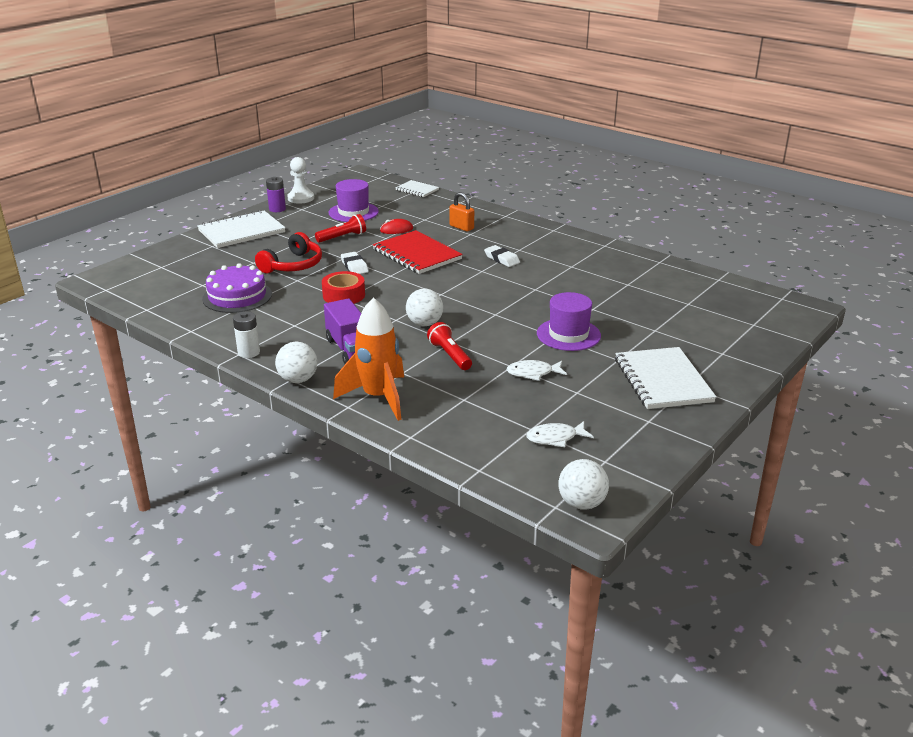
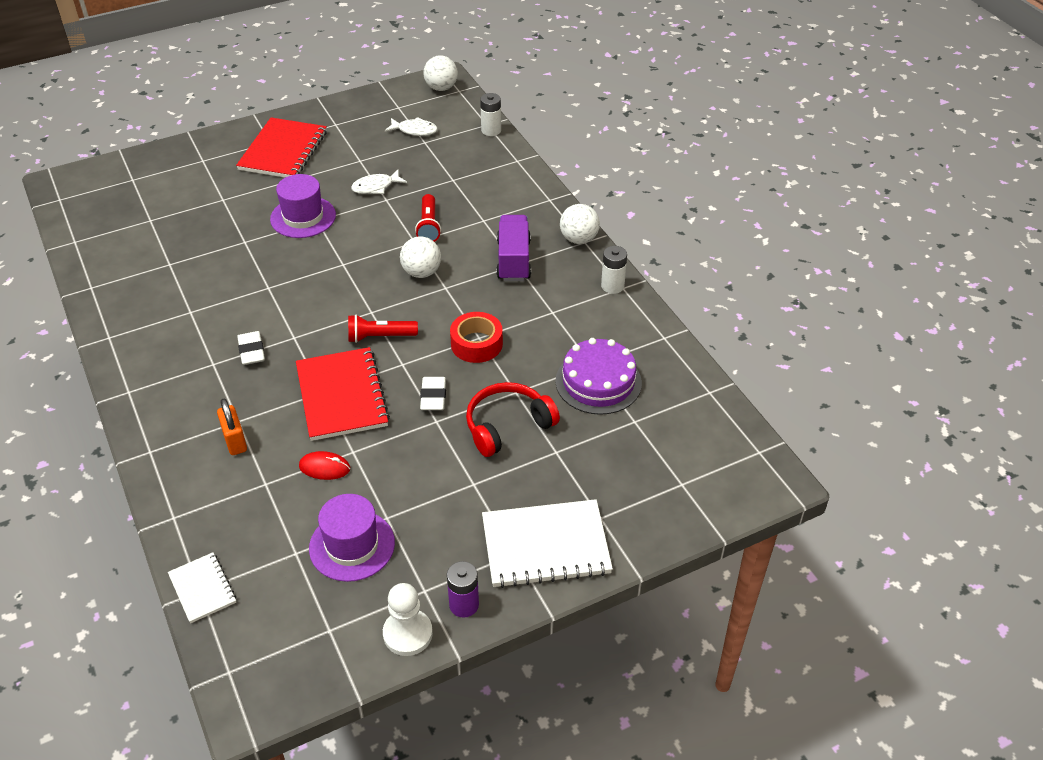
camera: 155 degrees left, 15 degrees up
(342, 237) = (409, 474): red flashlight -> red flashlight (380, 337)
(378, 397) = (520, 200): orange rocket -> none
(468, 463) = (491, 130): none -> white battery
(533, 373) = (376, 187): white fish -> white fish turned 135 degrees clockwise
(663, 380) = (283, 151): white notebook -> red notebook

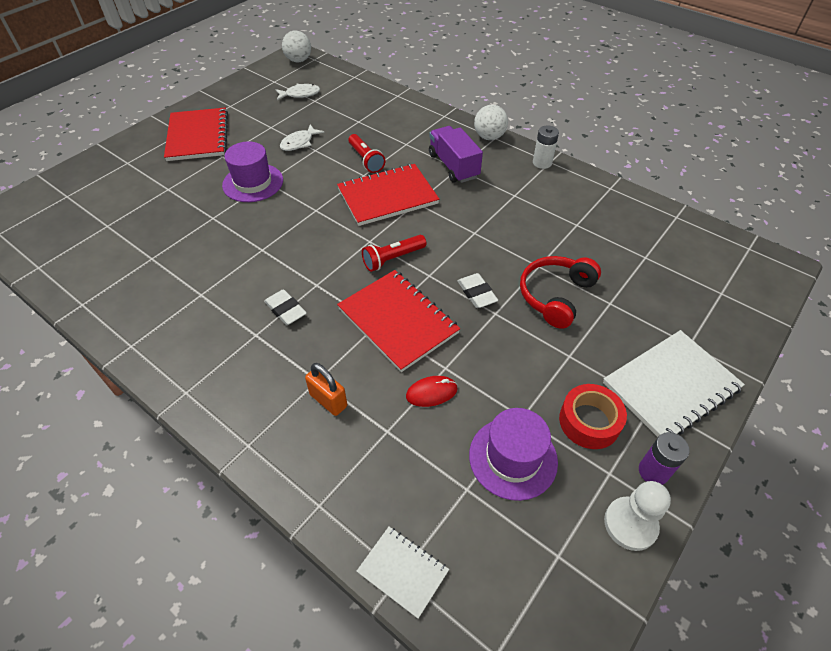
camera: 25 degrees left, 5 degrees up
(421, 272) = (387, 196): white ball -> red notebook
(476, 344) = (477, 238): red tape -> red tape (589, 421)
(491, 130) = (361, 80): white battery -> none
(598, 382) = (593, 236): purple cake -> none

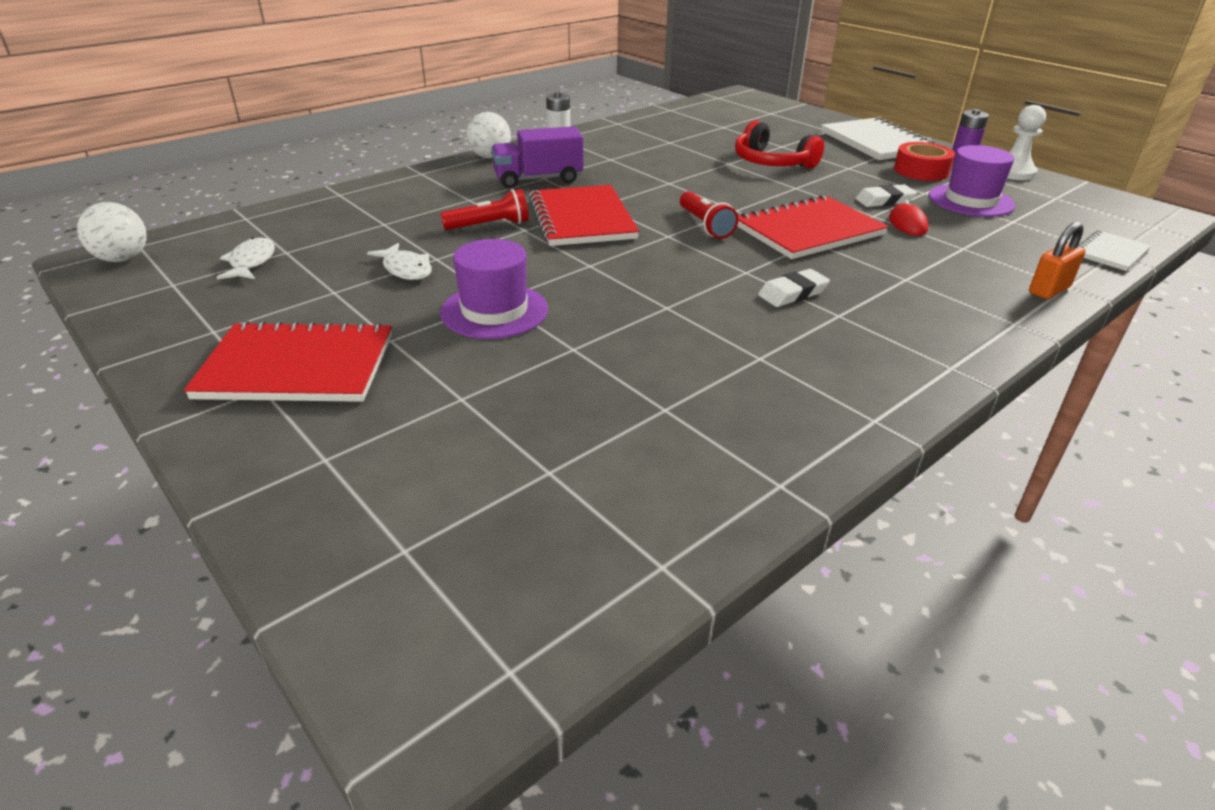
camera: 80 degrees left, 15 degrees down
(328, 400) = (934, 274): orange padlock -> orange padlock (1049, 290)
(476, 293) = (767, 192): white eraser -> white eraser (884, 200)

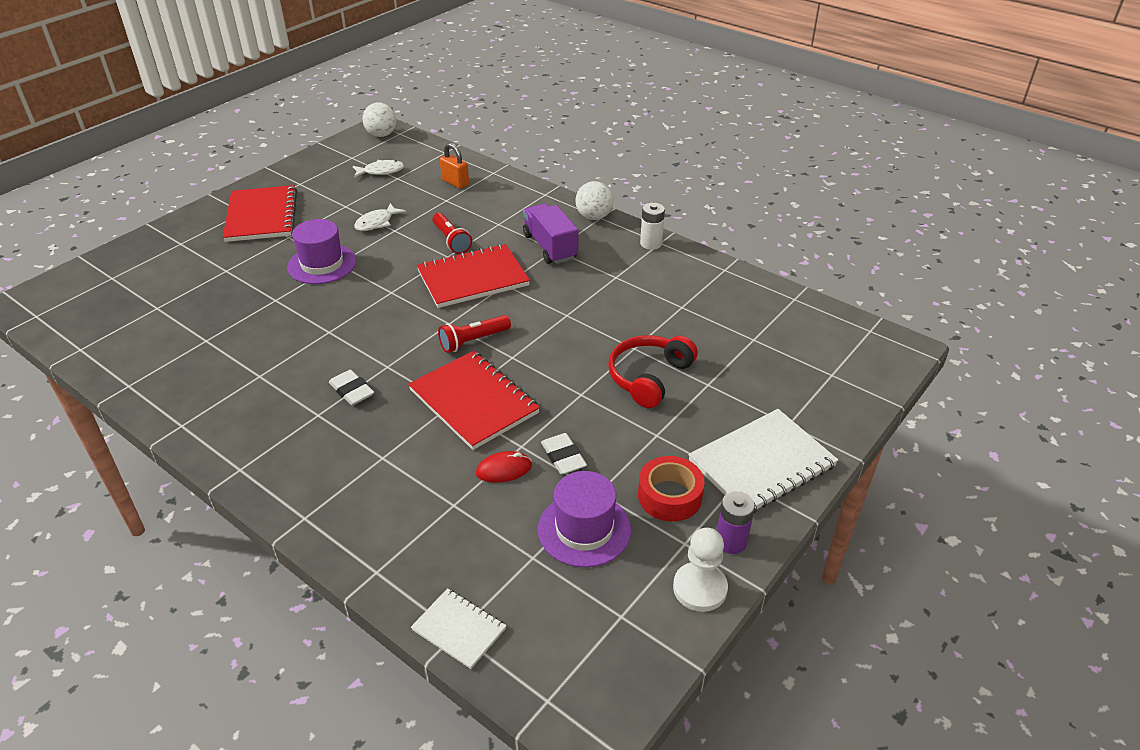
camera: 80 degrees right, 5 degrees up
(1049, 290) = (365, 554): orange padlock -> orange padlock (455, 182)

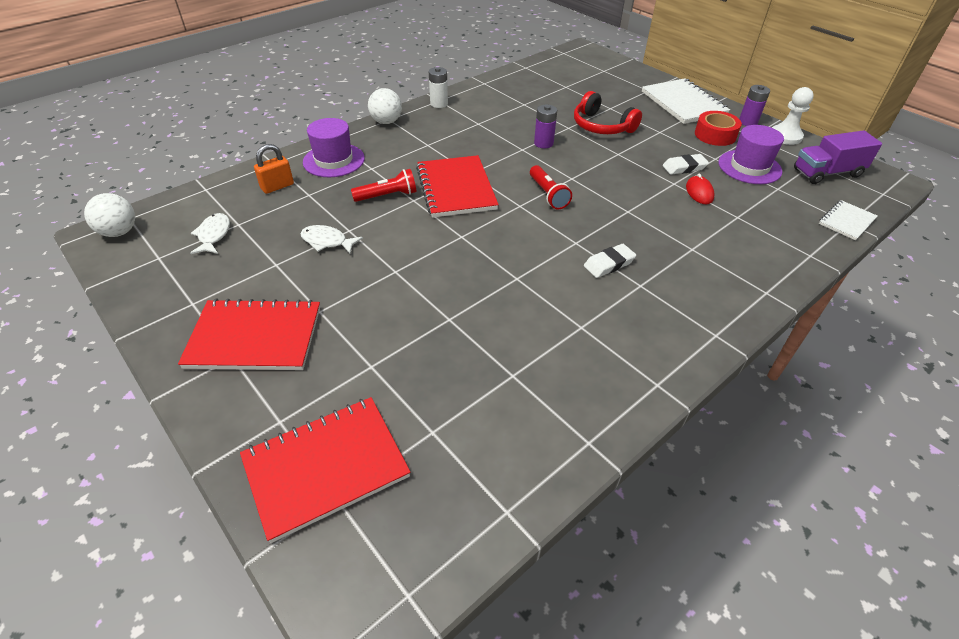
camera: 80 degrees left, 5 degrees up
(322, 264) = (392, 283): purple hat -> purple hat (334, 160)
(377, 223) = (327, 241): white fish -> white fish turned 150 degrees clockwise
(473, 401) = (625, 200): red notebook -> red notebook (326, 467)
(550, 247) = (423, 146): purple truck -> purple truck (827, 173)
(585, 330) = (543, 143): none -> purple battery

